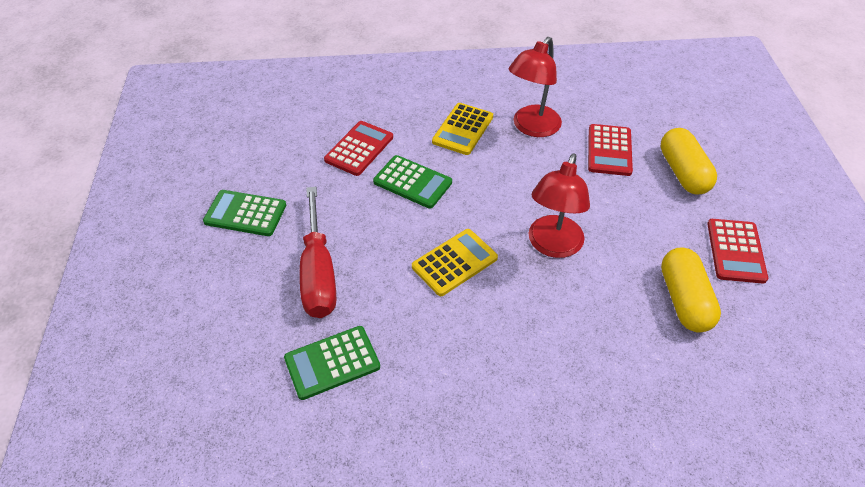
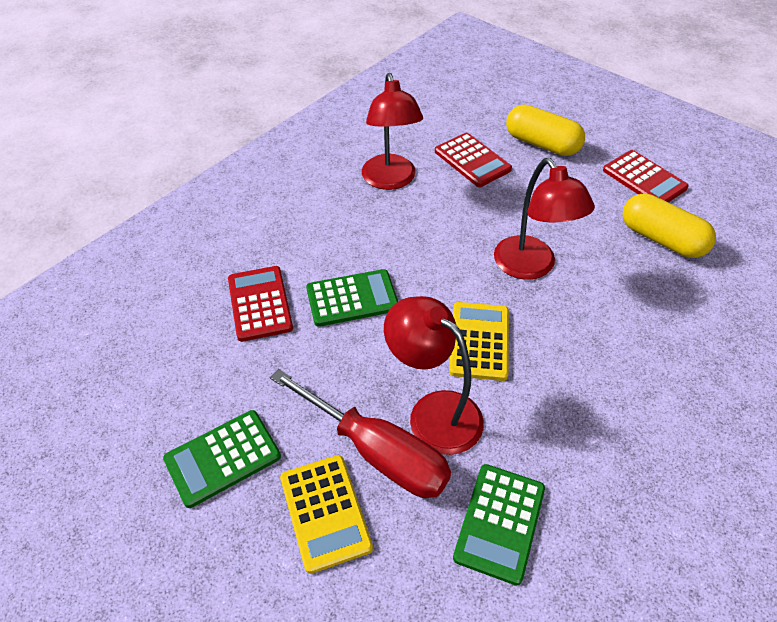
camera: 45 degrees left, 0 degrees up
(374, 278) = (433, 412): none -> red lamp
(463, 129) = (335, 220): yellow calculator -> yellow calculator (325, 512)

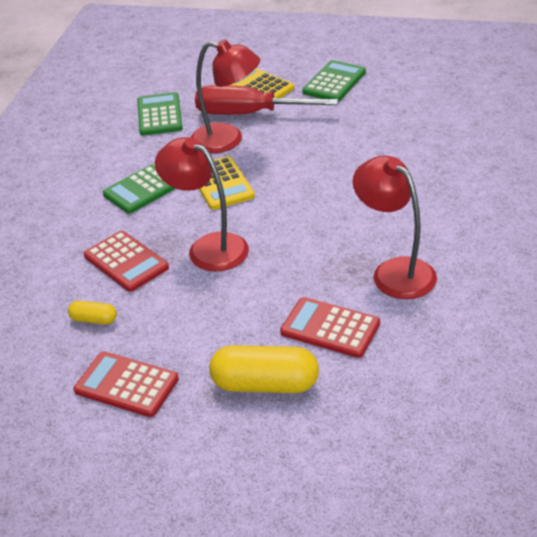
camera: 155 degrees right, 10 degrees down
(260, 303) = (399, 145): red calculator -> red calculator (126, 262)
(352, 298) = (336, 173): green calculator -> green calculator (144, 188)
(661, 239) = (94, 320): yellow capsule -> yellow capsule, size x0.50

